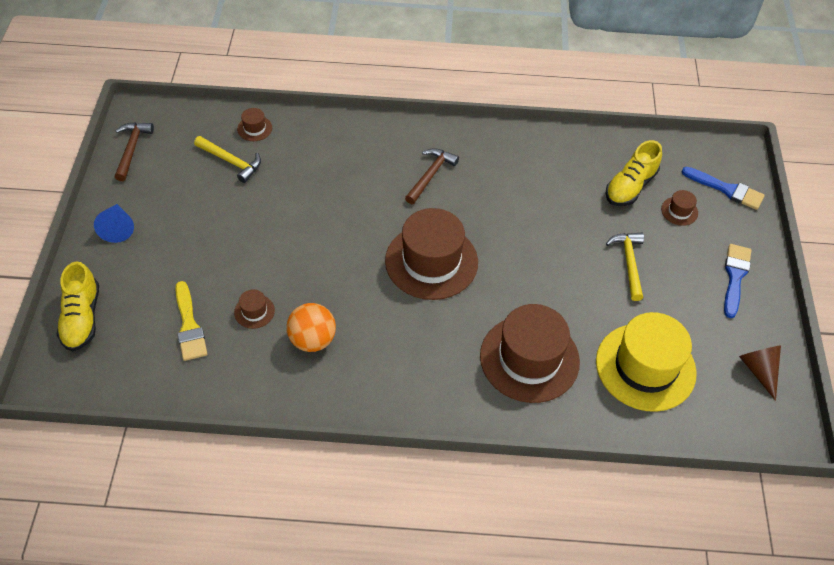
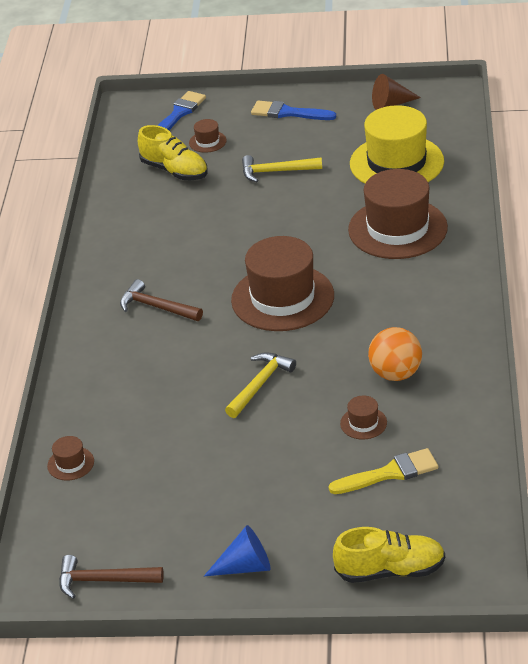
camera: 85 degrees left, 15 degrees down
(231, 161) = (129, 477): yellow hammer -> yellow hammer (259, 385)

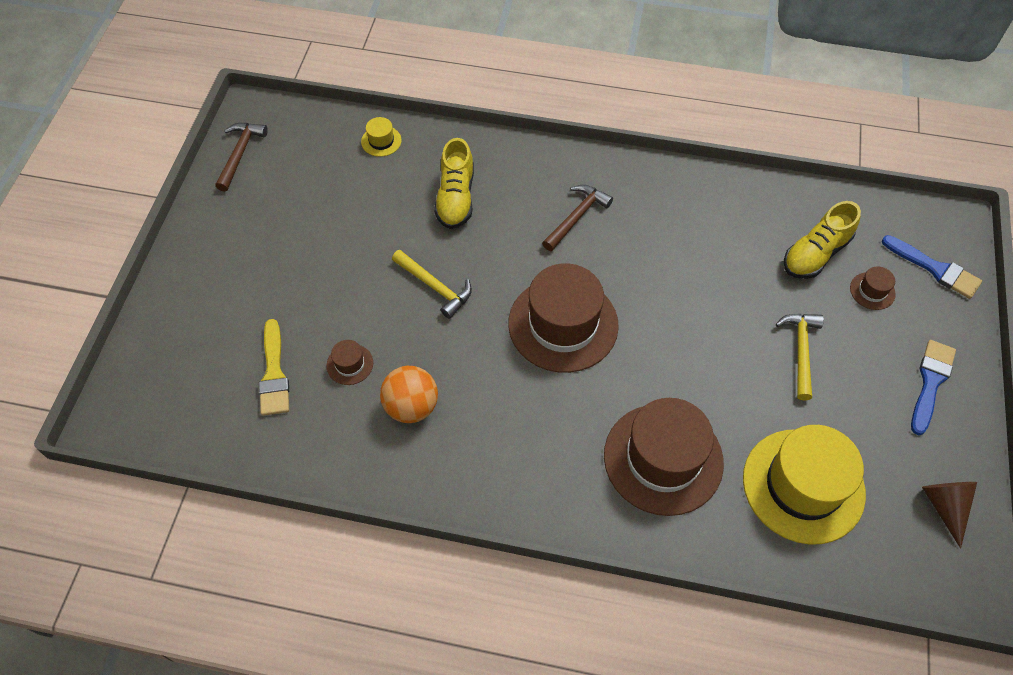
camera: 95 degrees right, 20 degrees up
(70, 463) = (381, 141): brown hat -> yellow hat
(245, 566) = (211, 247): blue cone -> none
(390, 570) = (157, 351): yellow shoe -> yellow shoe (456, 198)

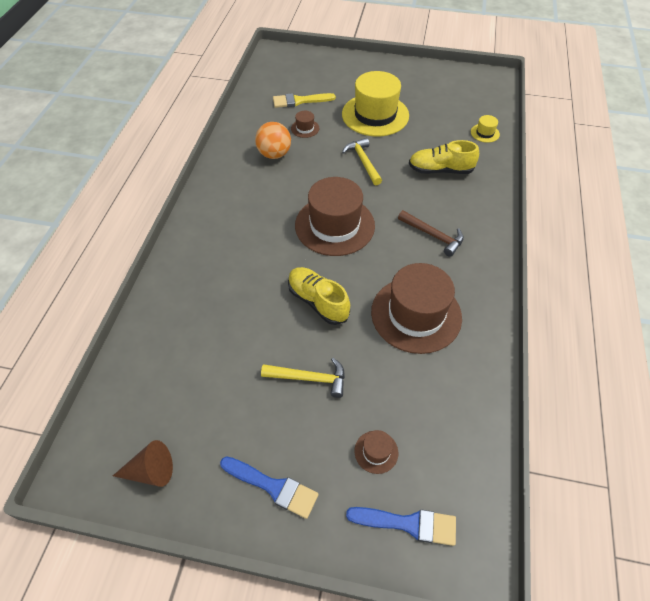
camera: 90 degrees right, 5 degrees down
(240, 154) = (458, 76): brown hammer -> none
(435, 287) = (363, 162): yellow hammer -> yellow hammer turned 120 degrees clockwise
(663, 459) = (223, 276): brown hat -> brown hat (416, 314)
(803, 485) = (188, 363): yellow hat -> yellow hat (375, 115)
(815, 254) = (415, 406): yellow shoe -> yellow shoe (318, 301)
(935, 269) = (408, 524): blue brush -> blue brush turned 120 degrees counterclockwise

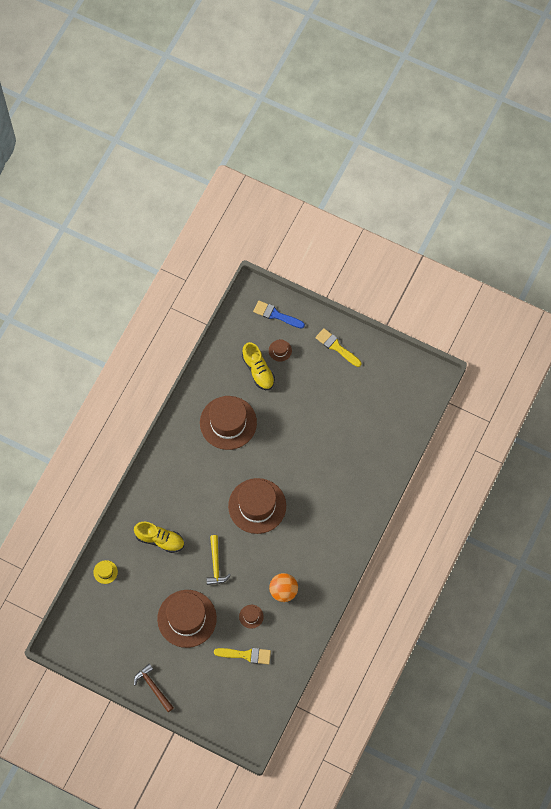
camera: 165 degrees left, 15 degrees up
(151, 471) = (397, 370): brown cone -> none
(273, 487) = (336, 347): blue brush -> yellow brush
(309, 378) = (304, 398): yellow hammer -> none
(318, 301) = (285, 447): yellow shoe -> yellow shoe (258, 370)
(375, 115) = (187, 618): yellow hat -> brown hat
(433, 235) = (192, 479): brown hammer -> brown hammer (153, 687)

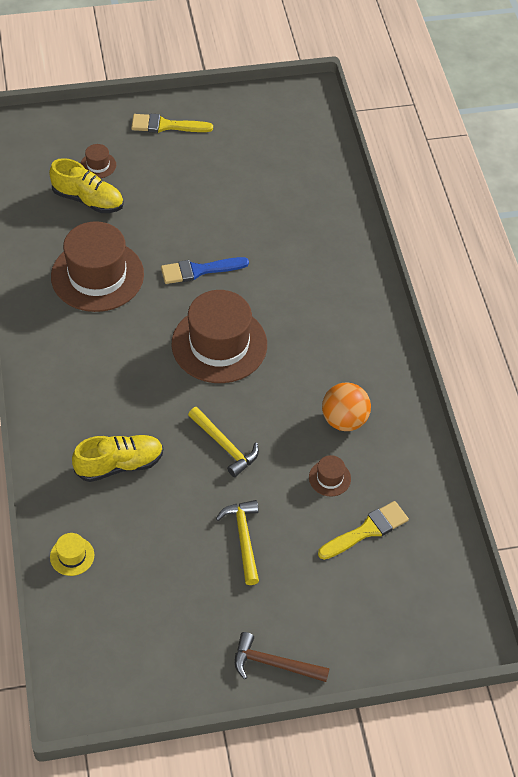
camera: 40 degrees left, 15 degrees down
(187, 618) = (243, 539): brown hat -> yellow hammer
(276, 315) = (60, 133): blue brush -> blue brush (199, 270)

